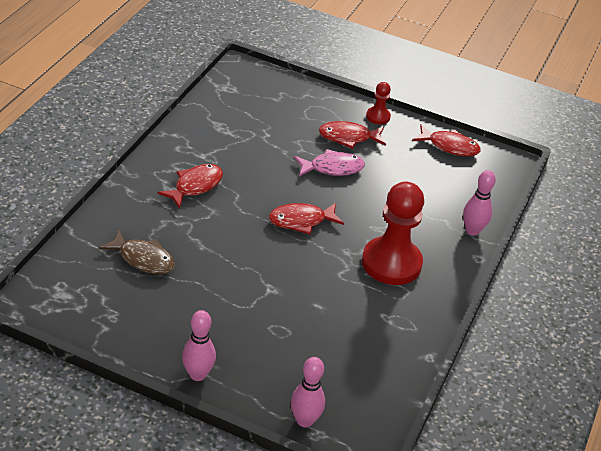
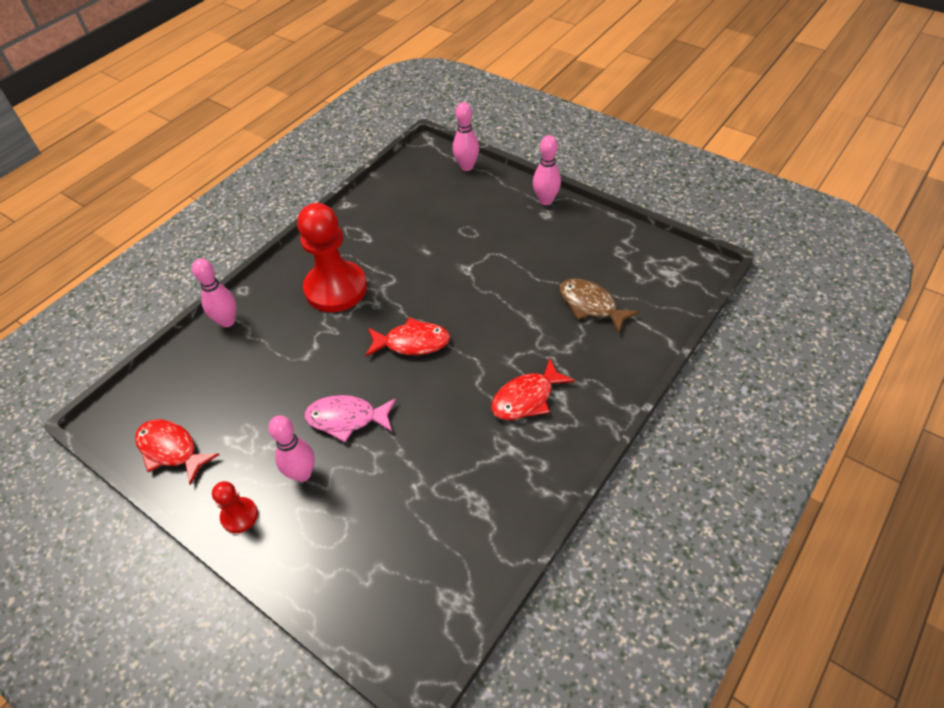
camera: 160 degrees left, 10 degrees up
(348, 137) = (302, 474): red fish -> pink bowling pin

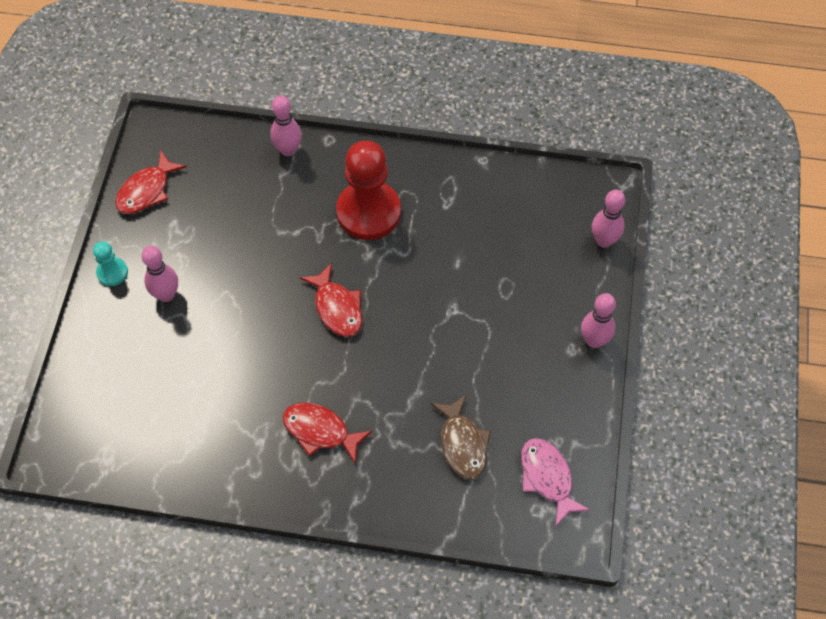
camera: 60 degrees right, 10 degrees up
(171, 450) = (146, 190): red fish -> red fish turned 150 degrees counterclockwise
(239, 516) = (112, 272): red pawn -> turquoise pawn
(346, 418) = (232, 298): pink fish -> pink fish (547, 478)
(591, 305) = (462, 443): brown fish -> brown fish turned 150 degrees clockwise

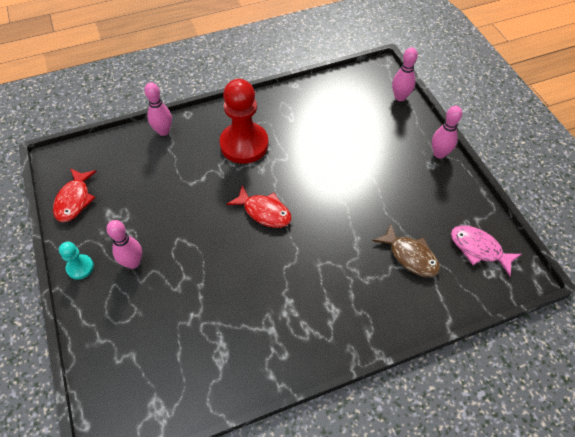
camera: 30 degrees left, 5 degrees down
(320, 431) = (310, 299): red fish -> none

